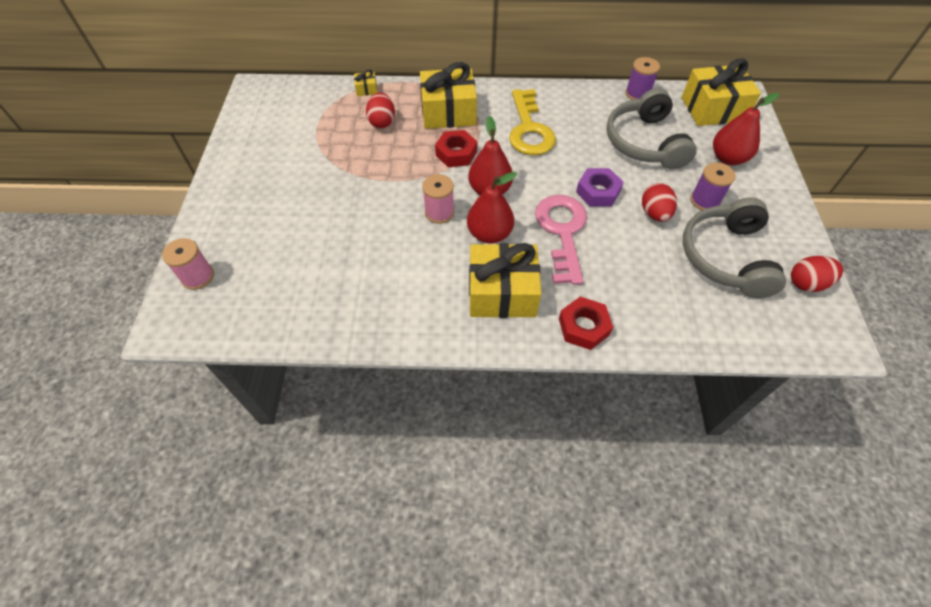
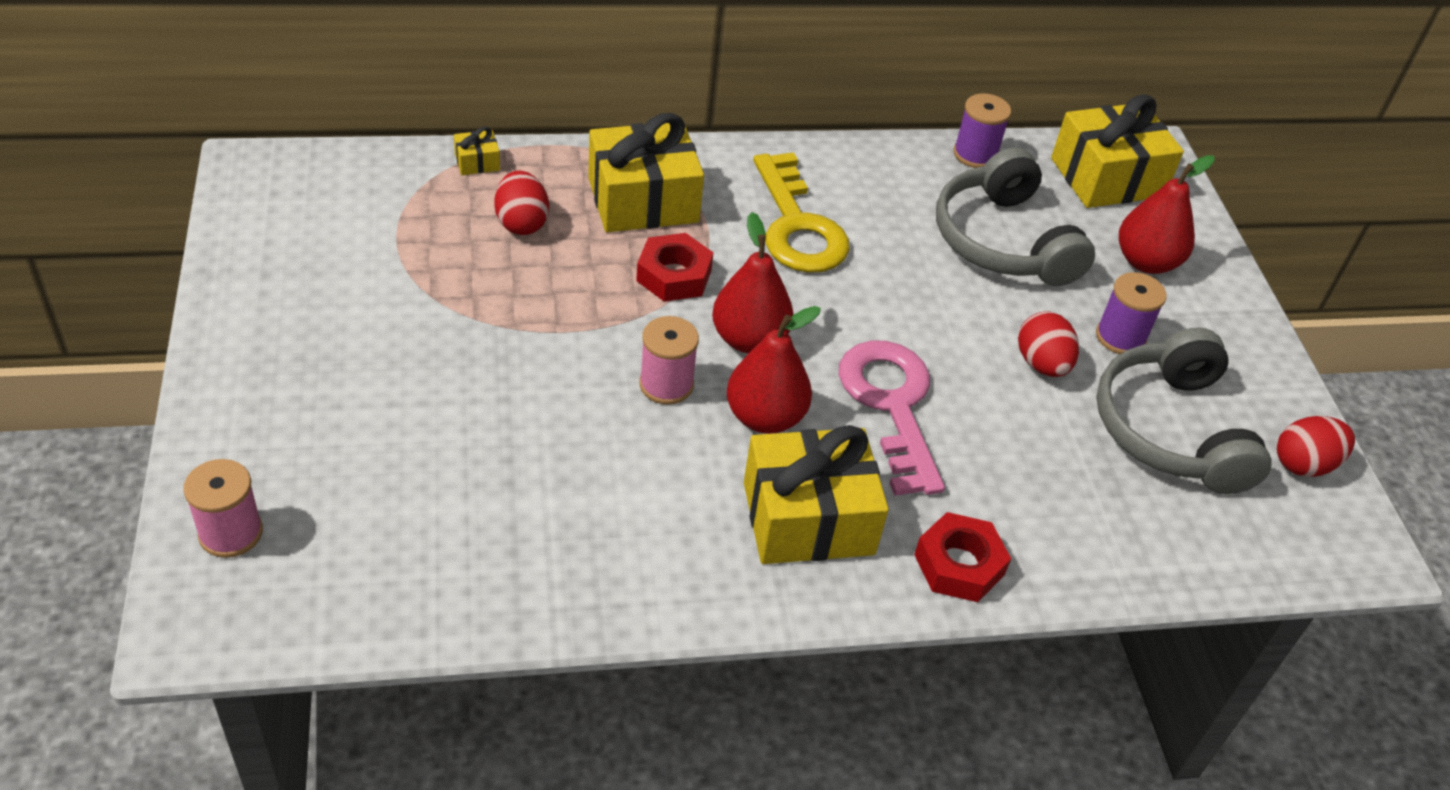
camera: 15 degrees left, 10 degrees down
(598, 192) = (939, 332): purple nut -> none

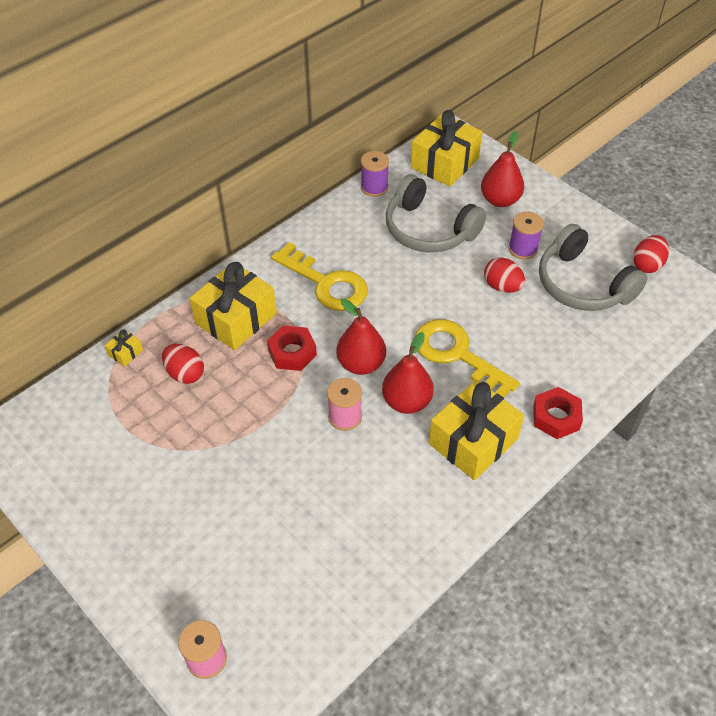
camera: 30 degrees left, 5 degrees up
(892, 405) = (457, 354): pink key -> yellow key

